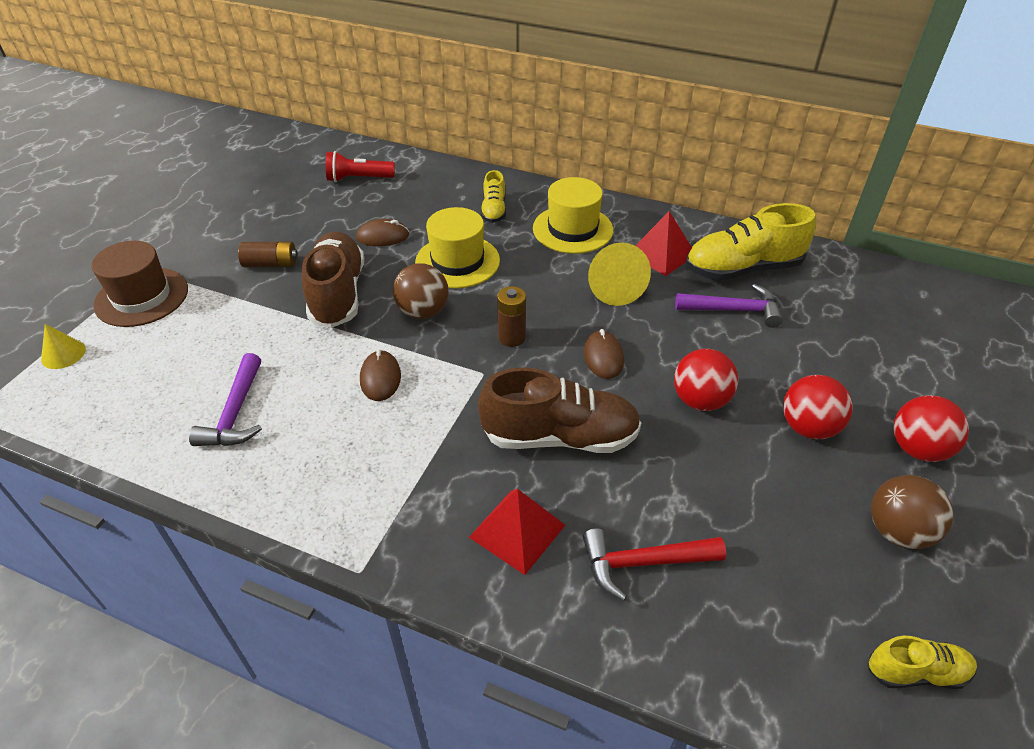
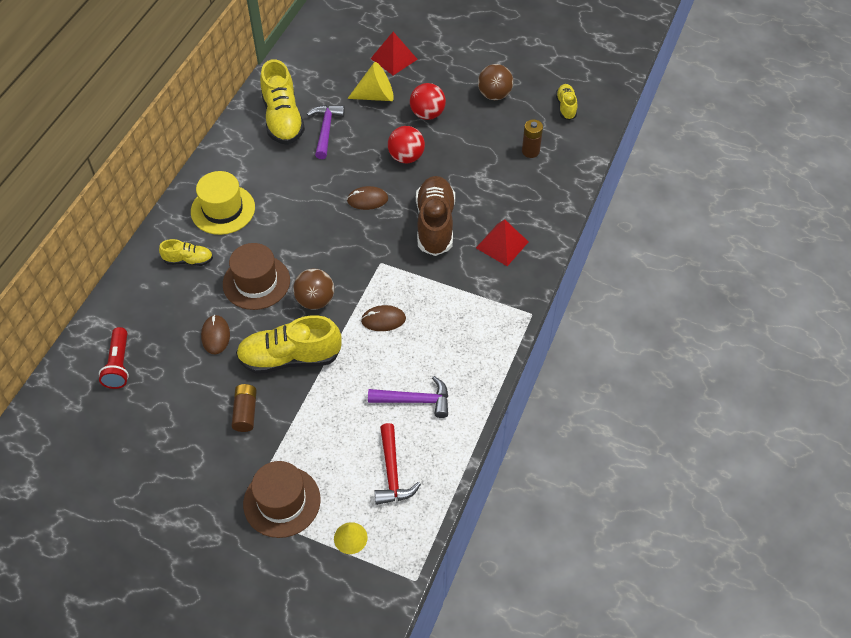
camera: 90 degrees left, 10 degrees up
(337, 294) = (290, 358): brown shoe -> yellow shoe
(457, 261) = (256, 282): yellow hat -> brown hat
(511, 337) = (346, 247): brown battery -> brown battery (530, 151)
(614, 288) = (298, 189): yellow cone -> yellow cone (376, 96)
(642, 563) = (518, 193): red hammer -> red hammer (392, 473)
(661, 254) = (261, 160): red pyramid -> red pyramid (394, 59)
(917, 449) = (442, 74): red ball -> none

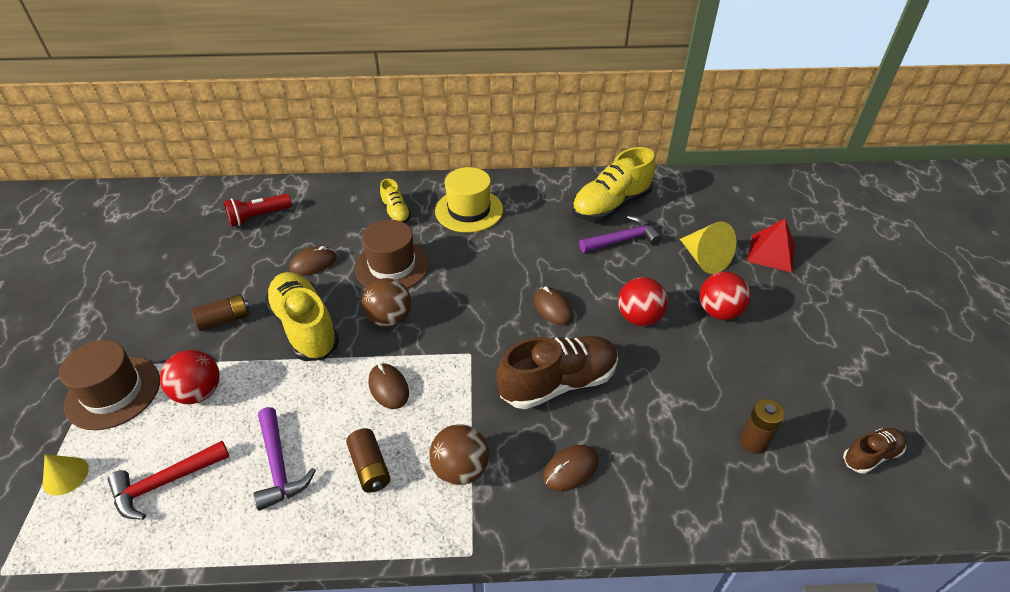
camera: 65 degrees right, 10 degrees down
(317, 441) = (199, 392): none -> red ball
(444, 348) = (370, 467): none -> brown battery
(494, 95) = (811, 364): brown ball -> brown ball (460, 469)
(502, 245) = (570, 469): red pyramid -> brown mouse
(566, 107) = (871, 455): yellow shoe -> brown shoe

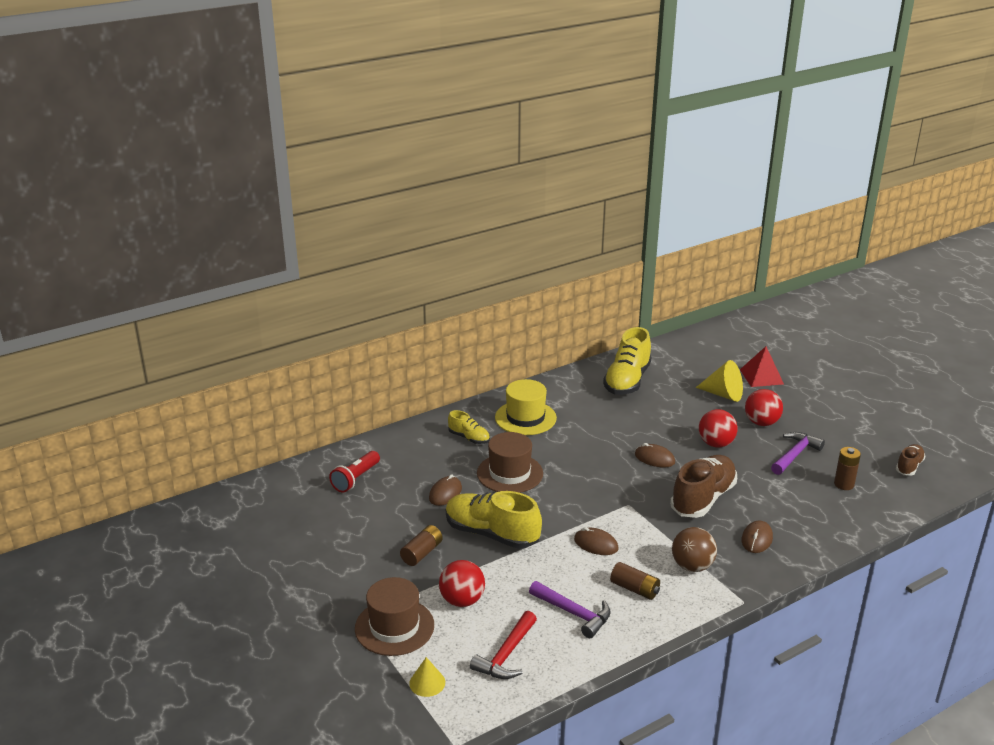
camera: 30 degrees left, 15 degrees down
(389, 318) = (548, 505): brown ball -> none
(623, 240) = (658, 400): purple hammer -> purple hammer (795, 454)

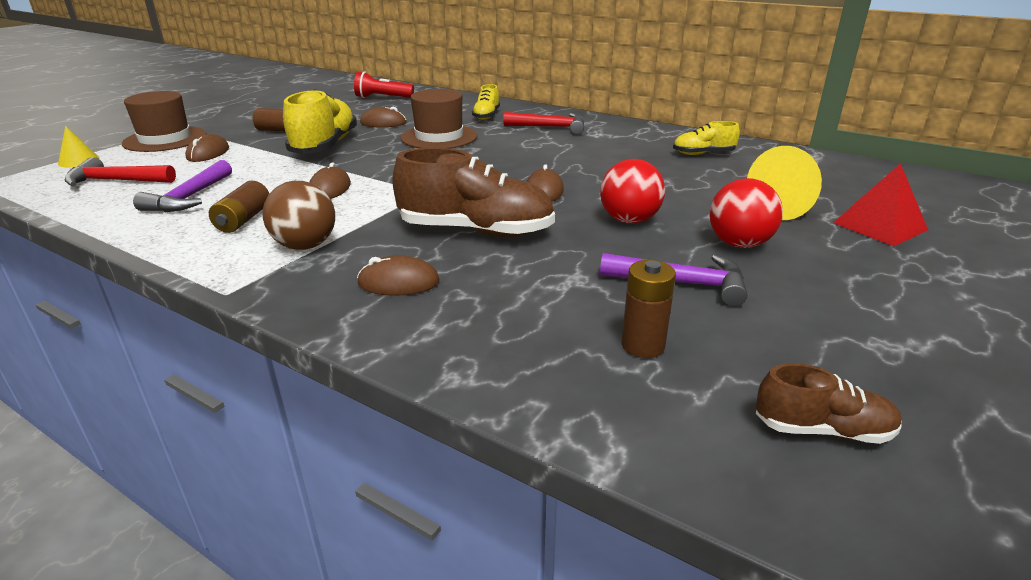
camera: 65 degrees right, 0 degrees up
(462, 600) = (208, 153): red ball -> brown mouse
(525, 418) = (551, 127): yellow hat -> red hammer
(627, 381) = (703, 154): yellow shoe -> yellow shoe, size x0.52

